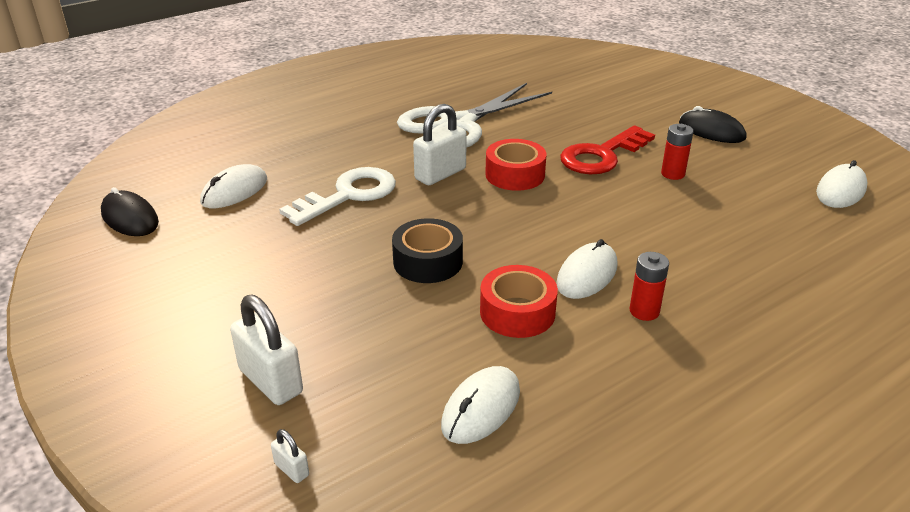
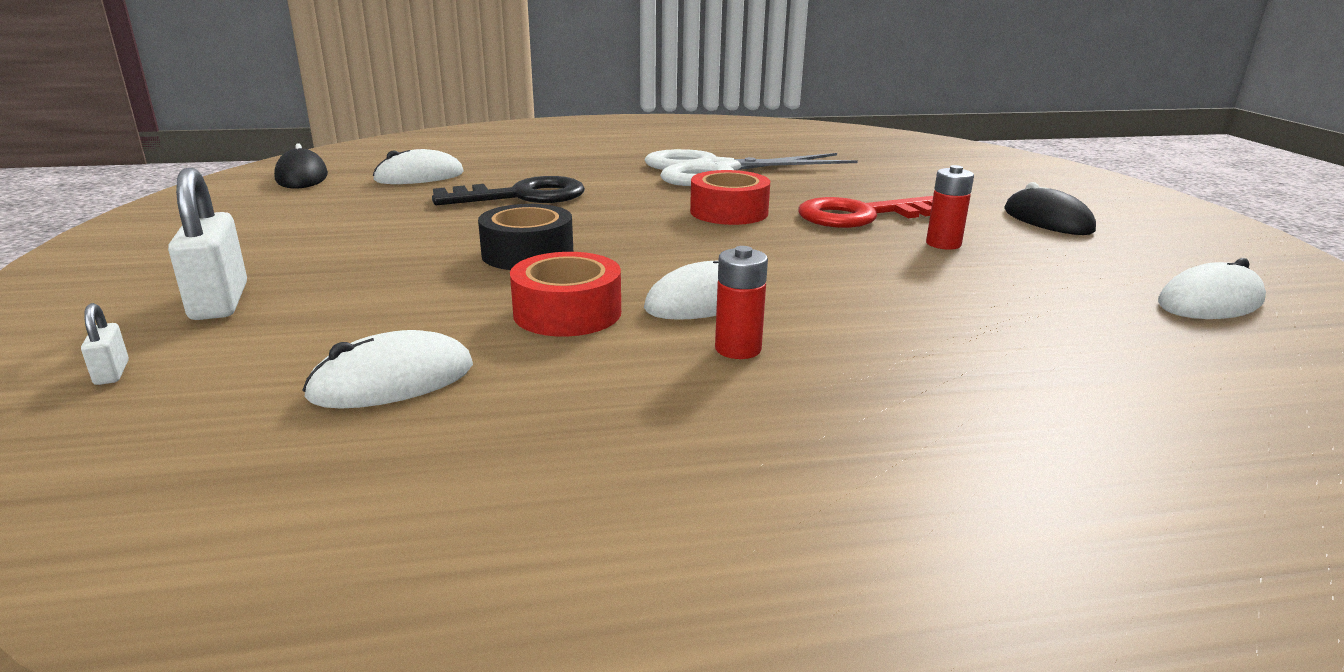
camera: 25 degrees right, 10 degrees down
(348, 195) = (522, 196): white key -> black key
(440, 174) = (642, 198): white padlock -> none

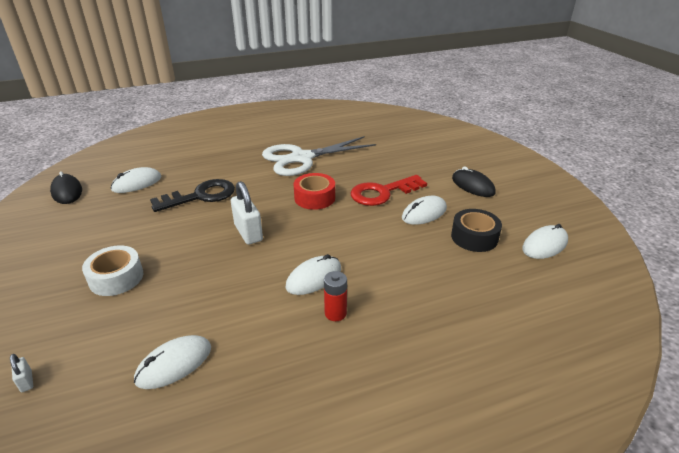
camera: 10 degrees left, 10 degrees up
(219, 302) = (62, 315): white padlock -> white padlock (248, 233)
(336, 270) = (116, 278): none -> white tape
(527, 254) = (216, 249): black tape -> black tape (474, 237)
(567, 312) = (248, 297): red tape -> none
(943, 244) = (424, 213): red battery -> white mouse

